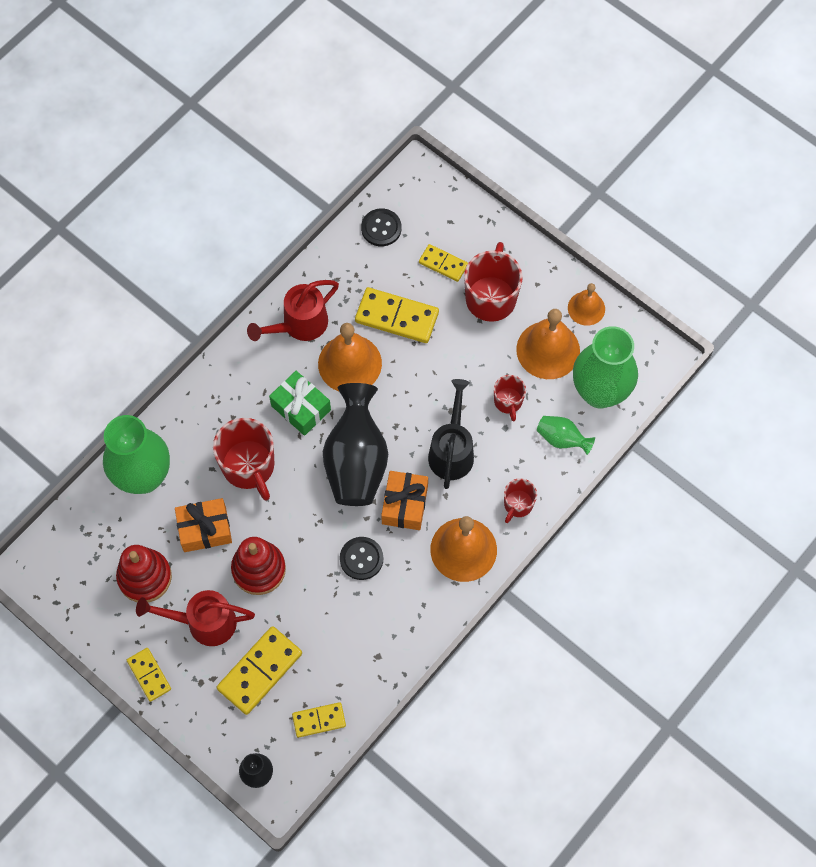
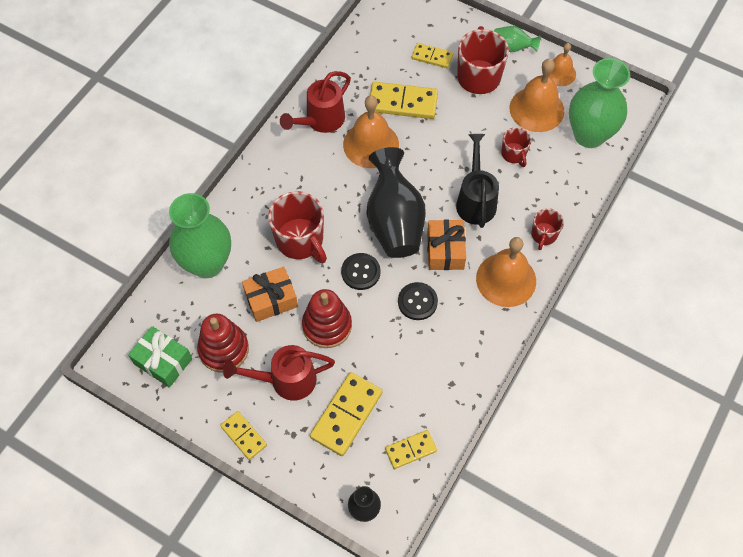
camera: 10 degrees left, 5 degrees down
(301, 408) = (336, 186): green gift -> green gift (163, 361)
(381, 228) = (374, 37): black button -> black button (360, 272)
(562, 439) = (567, 177): green vase -> green vase (512, 47)

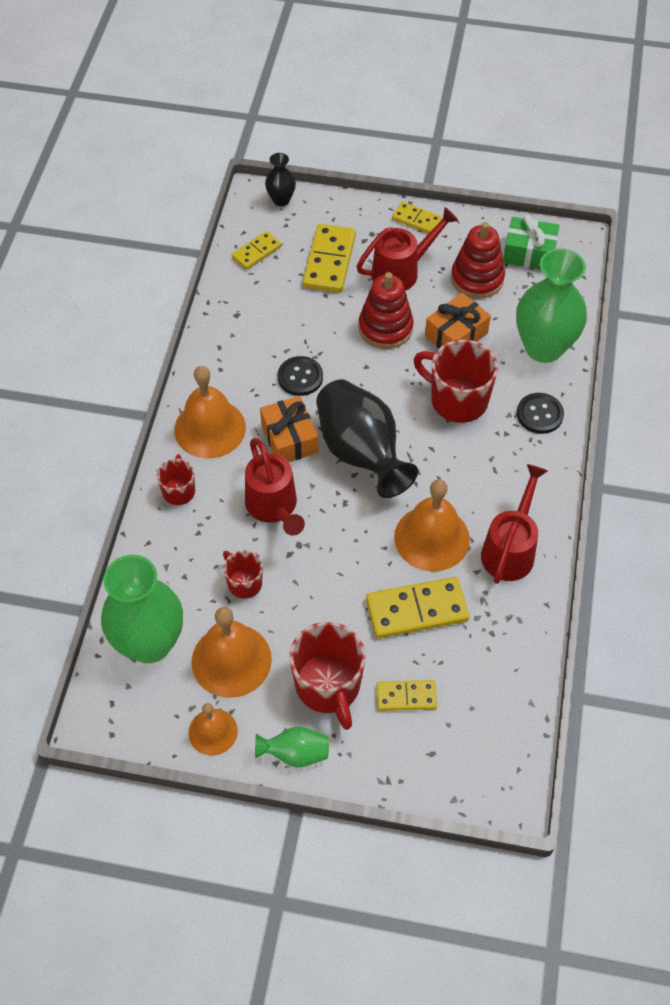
camera: 160 degrees right, 5 degrees down
(360, 272) = (374, 388): black button -> black button (539, 414)
(475, 200) = (274, 507): black watering can -> red watering can

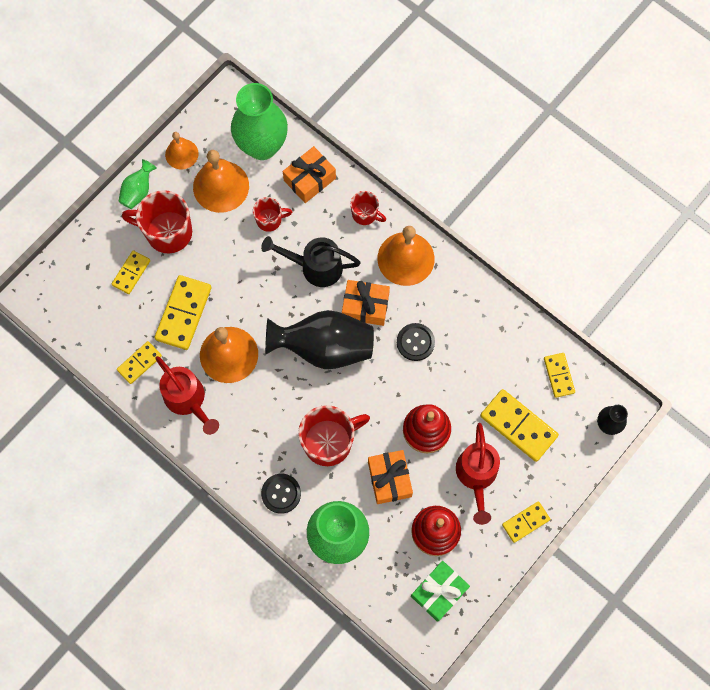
camera: 120 degrees right, 15 degrees up
(166, 568) = (309, 179): none -> orange gift
(274, 507) = (315, 267): red watering can -> black watering can
(505, 622) = (139, 363): none -> yellow domino

